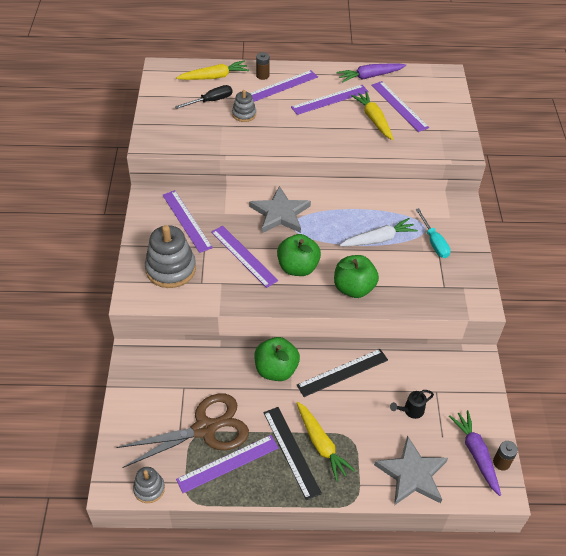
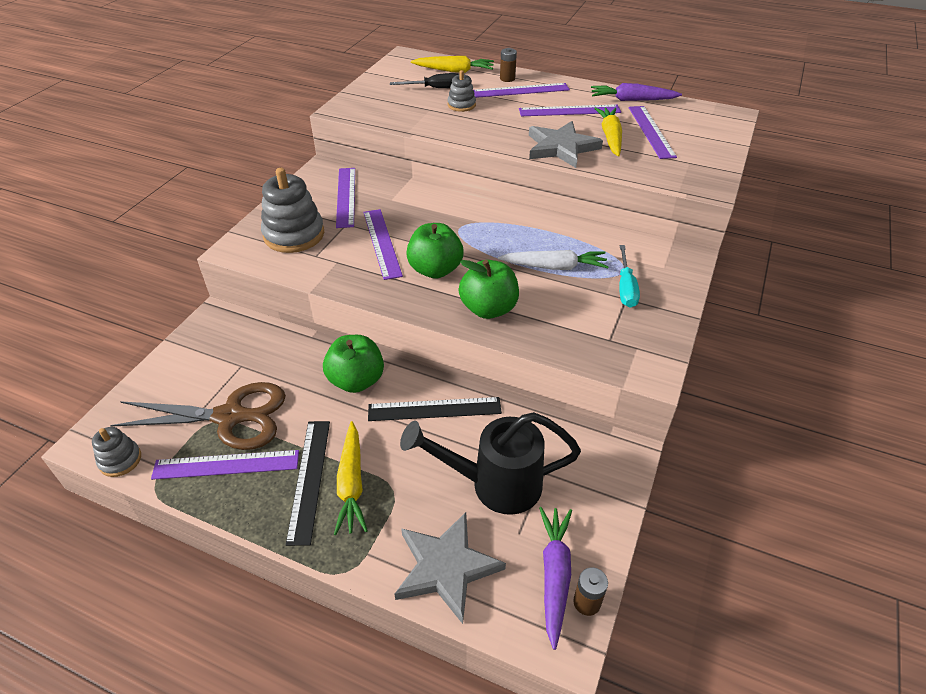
camera: 25 degrees right, 5 degrees down
(280, 213) = (453, 214): grey star -> grey star (561, 148)
(410, 411) = (494, 484): black watering can -> black watering can, size x2.31

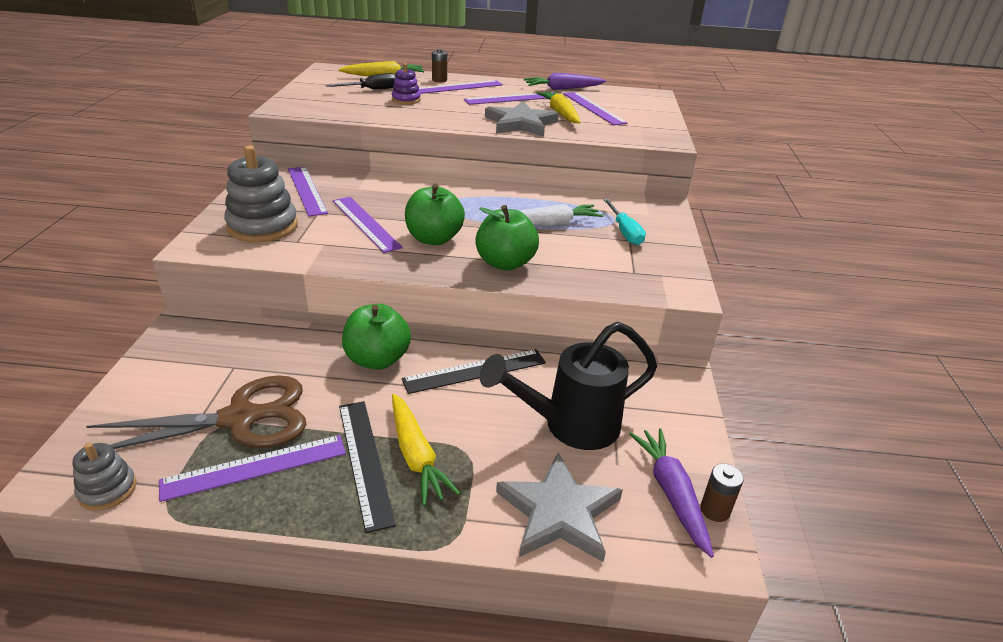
camera: 20 degrees left, 10 degrees down
(461, 105) = (406, 100): grey stacking toy -> purple stacking toy

